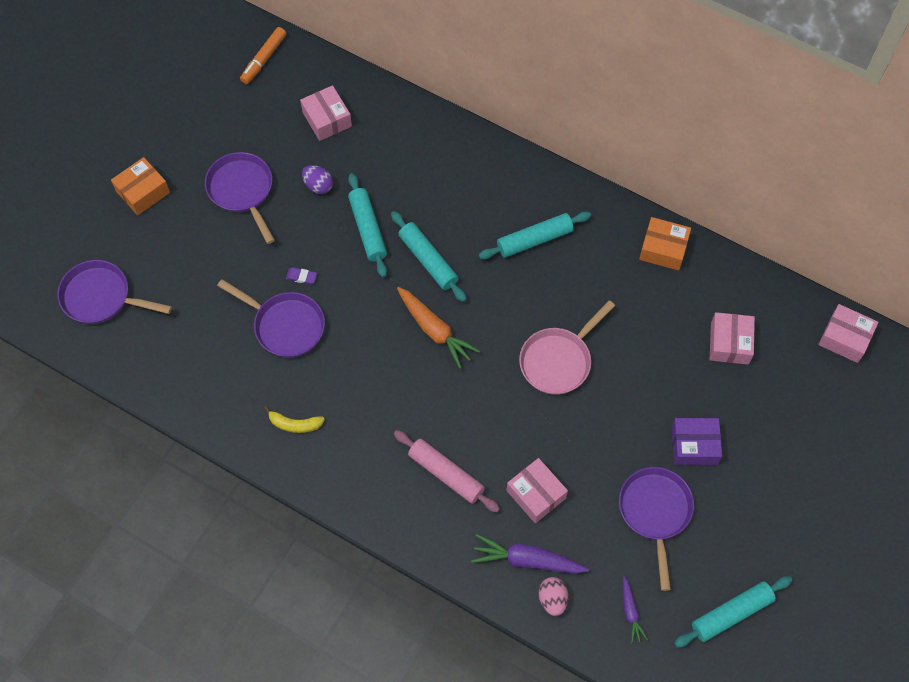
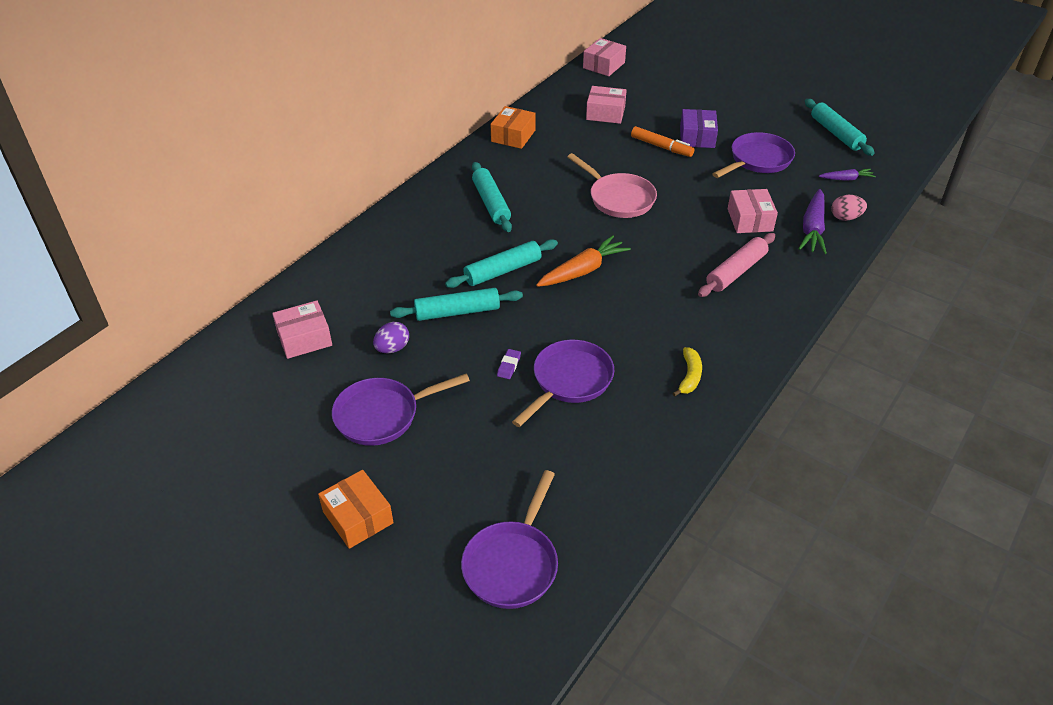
camera: 85 degrees left, 20 degrees down
(264, 59) = (195, 391): orange marker -> orange marker (661, 147)
(536, 494) = (750, 220): pink box -> pink box turned 60 degrees counterclockwise
(655, 512) = (758, 160): purple pan -> purple pan turned 135 degrees clockwise

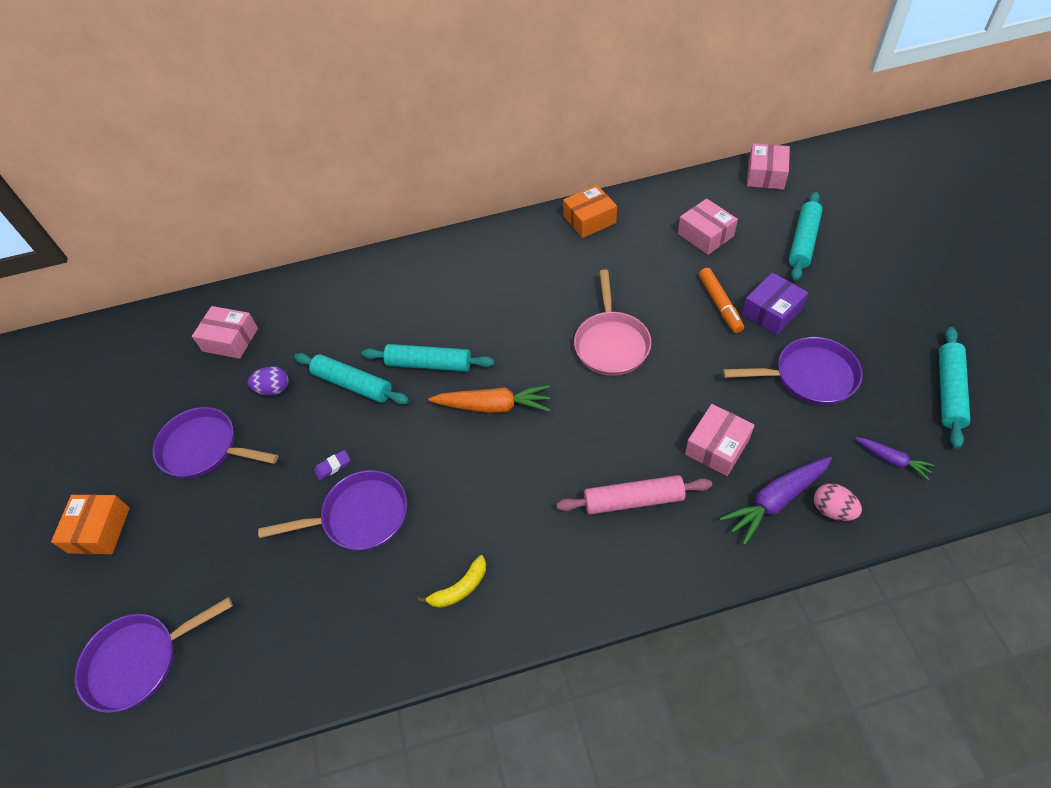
camera: 45 degrees right, 10 degrees up
(491, 203) = (494, 285): turquoise rolling pin -> turquoise rolling pin (803, 242)
(604, 65) = (765, 175): pink box -> pink box turned 60 degrees counterclockwise

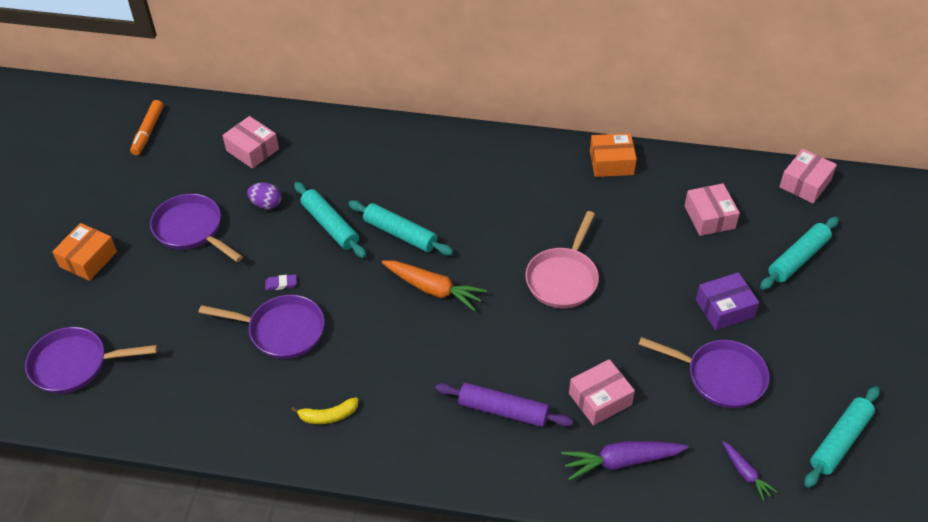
camera: 20 degrees right, 5 degrees down
(633, 500) = (503, 411): pink rolling pin -> purple rolling pin
(720, 304) = (681, 283): orange marker -> orange marker (148, 132)
(832, 510) = (665, 489): pink egg -> none

